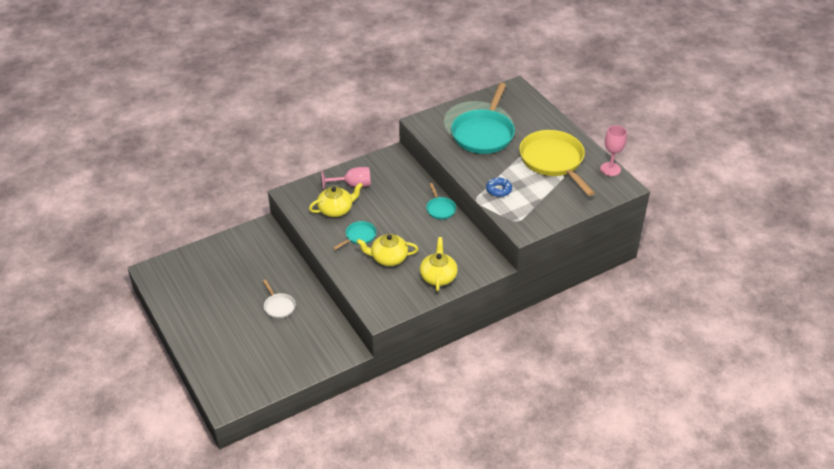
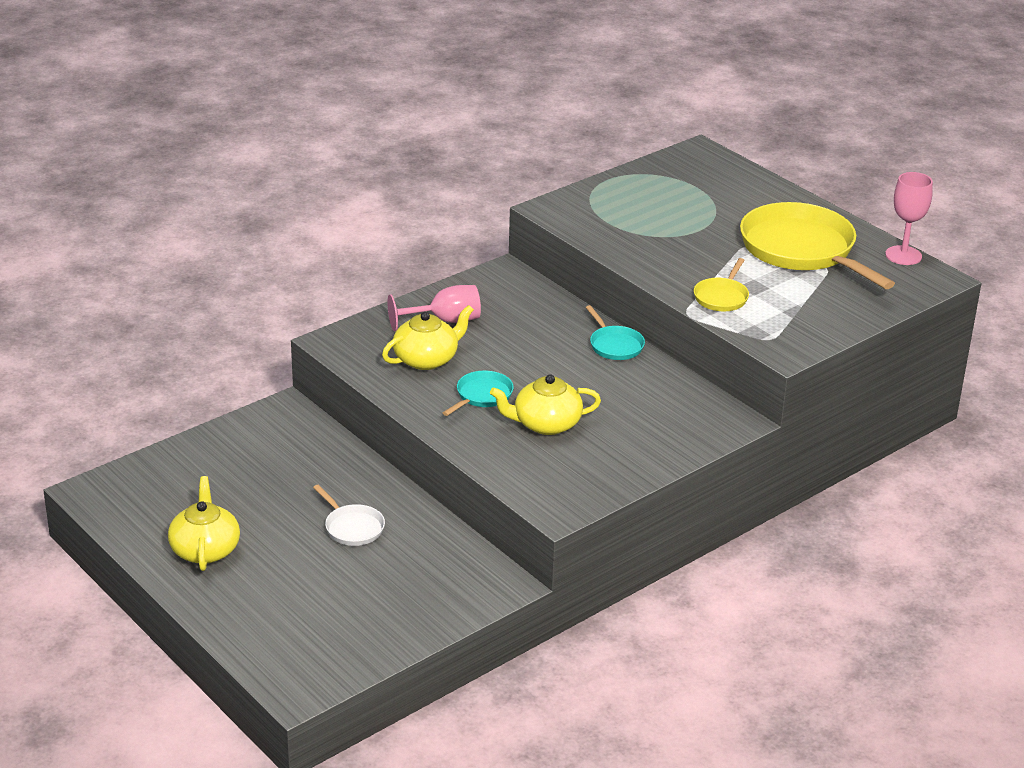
camera: 10 degrees left, 10 degrees down
(438, 276) = (645, 445): yellow teapot -> yellow teapot (205, 549)
(484, 133) = (667, 218): turquoise pan -> none
(498, 190) = (722, 297): blue donut -> yellow pan

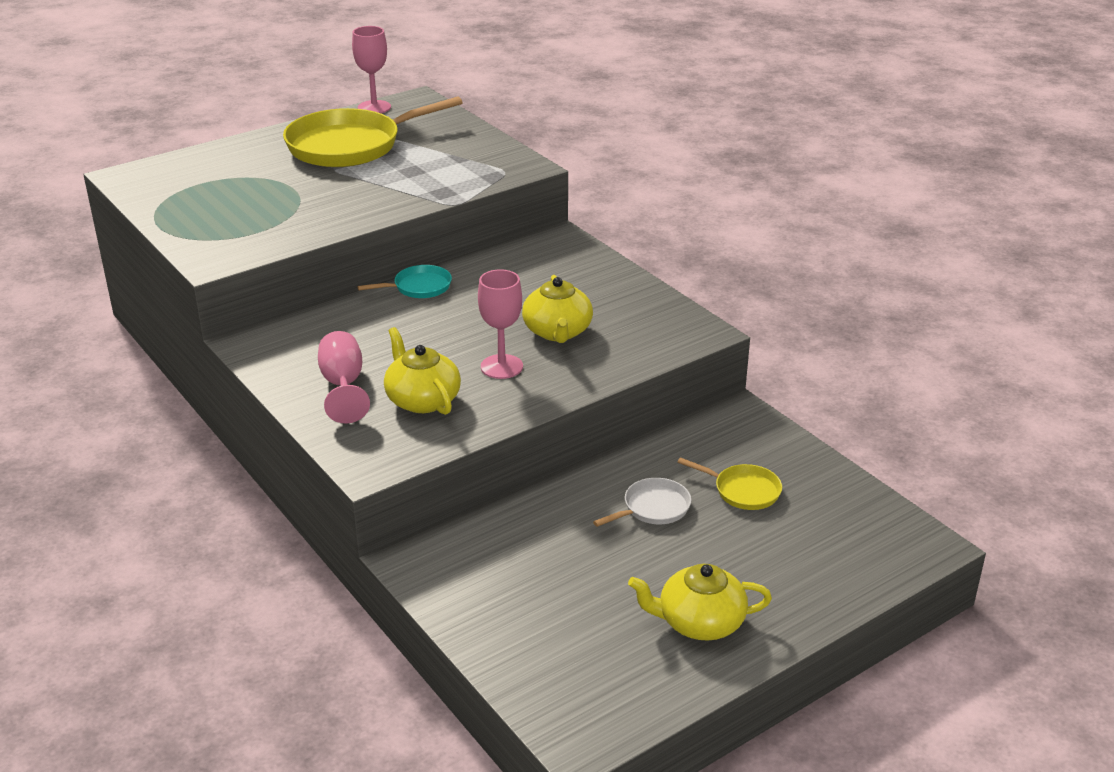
camera: 85 degrees left, 0 degrees up
(482, 396) = (501, 367): turquoise pan -> pink goblet
(722, 297) = (426, 186): yellow pan -> yellow pan (743, 490)

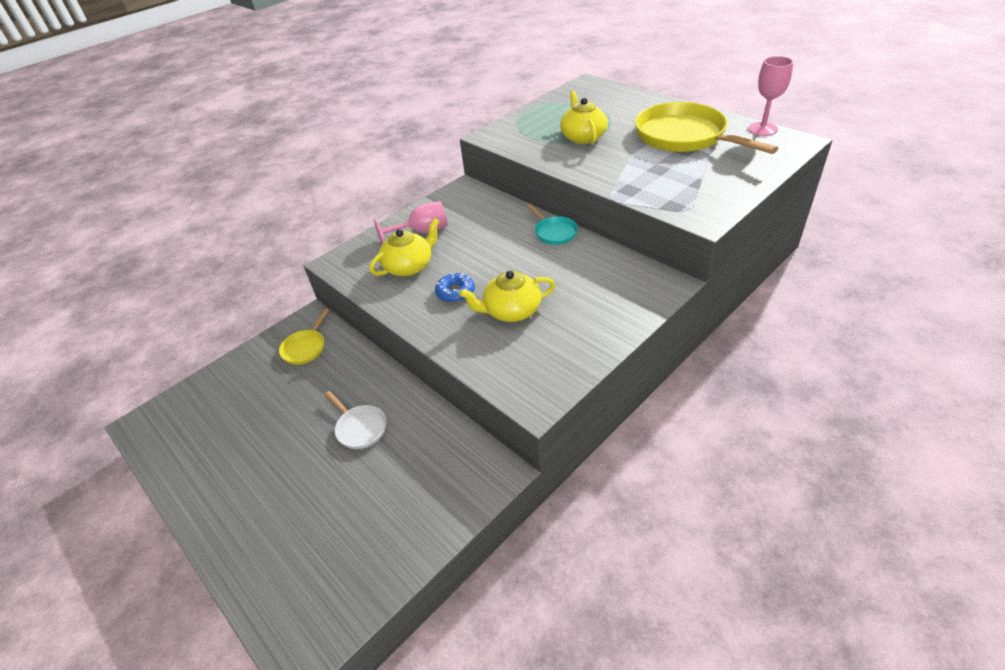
camera: 85 degrees right, 10 degrees up
(501, 367) = (455, 292): pink goblet -> blue donut
(699, 622) = (230, 473): yellow teapot -> yellow teapot (583, 137)
(743, 490) = (383, 485): yellow pan -> yellow pan (305, 347)

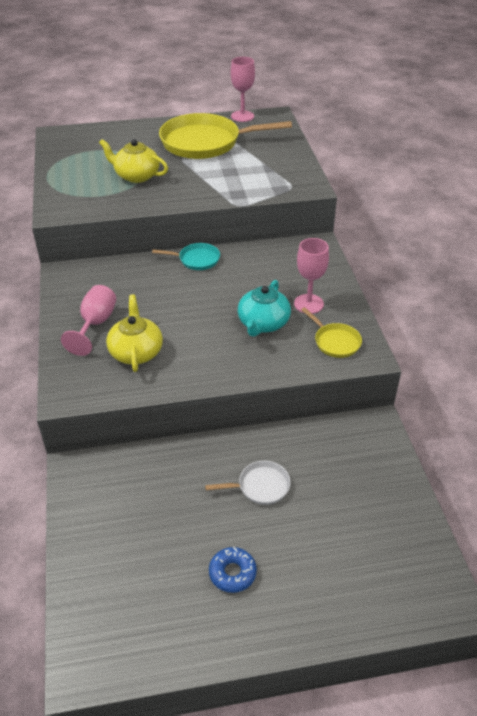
camera: 60 degrees left, 0 degrees up
(305, 347) = (114, 487): yellow pan -> yellow pan (335, 341)
(455, 292) = (206, 341): blue donut -> blue donut (232, 573)
(511, 311) = (263, 323): yellow teapot -> turquoise teapot
(570, 324) = (308, 304): none -> pink goblet

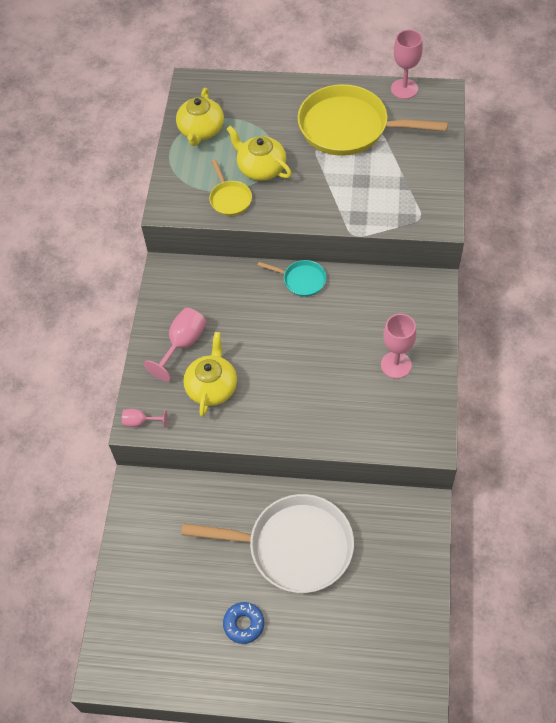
camera: 20 degrees right, 15 degrees up
(68, 394) = (140, 422): none -> pink goblet
(72, 160) = (201, 130): none -> yellow teapot
(260, 486) = (293, 547): white pan -> white pan, size x2.18
(263, 323) = (342, 380): turquoise teapot -> none
(335, 341) = (405, 419): yellow pan -> yellow pan (230, 198)

